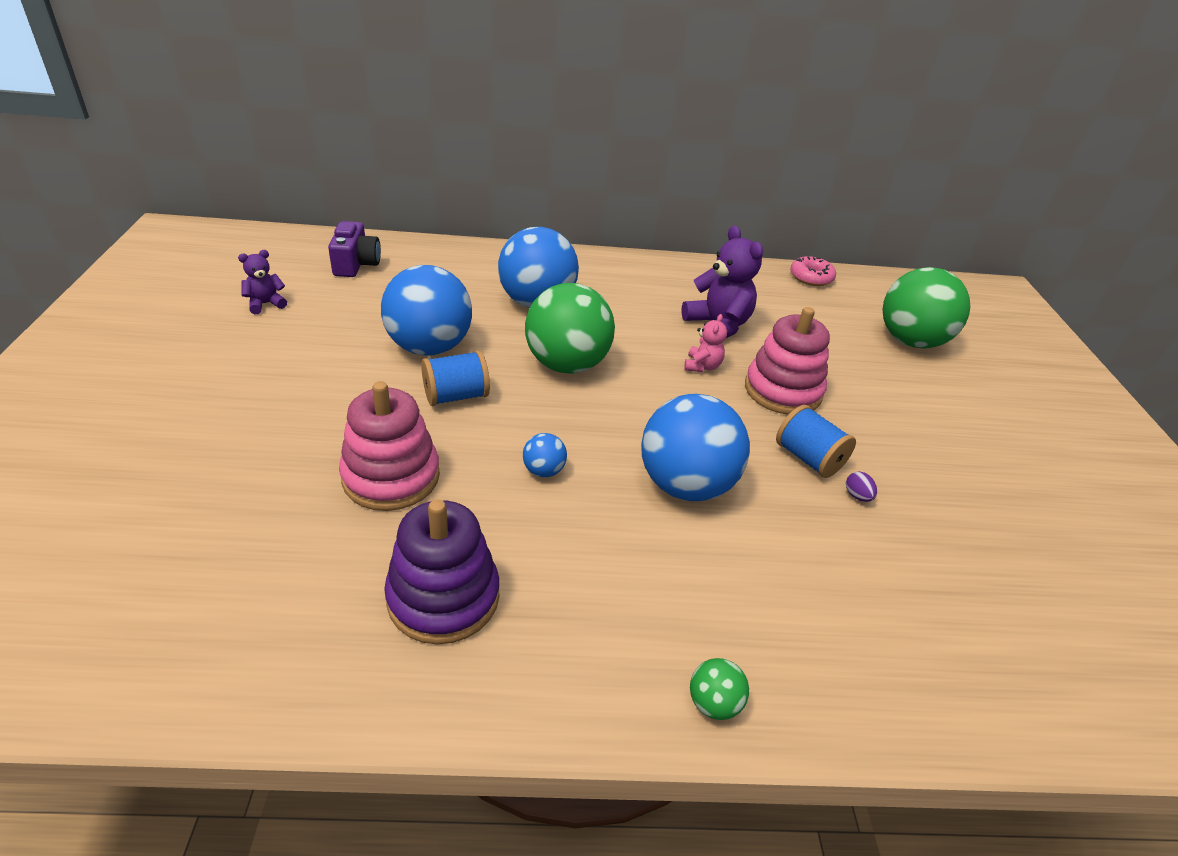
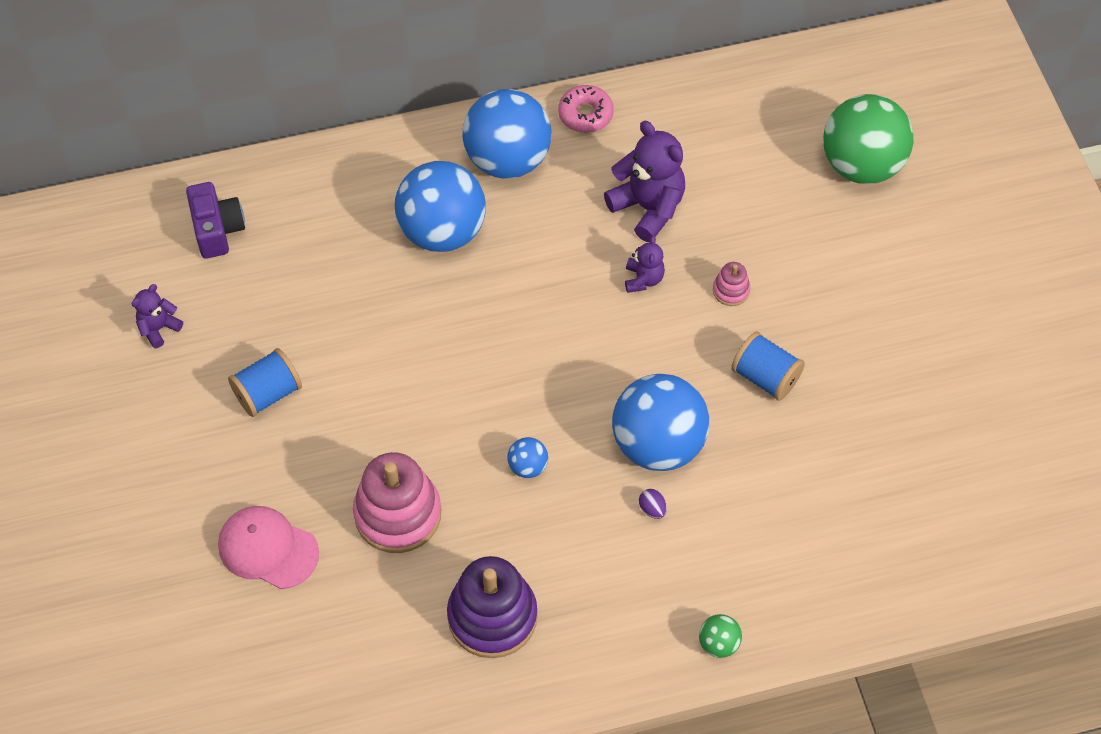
camera: 10 degrees left, 20 degrees up
(241, 472) = (268, 549): none -> pink cap
(429, 347) = (358, 339): blue ball -> blue ball (507, 160)
(456, 396) = (413, 399): blue spool -> blue spool (268, 393)
(566, 364) = (505, 321): green ball -> none
(702, 366) = (643, 279): pink teddy bear -> purple teddy bear
(782, 391) = (731, 290): pink stacking toy -> pink stacking toy, size x0.46
(811, 277) = (742, 80): pink donut -> pink donut (585, 114)
(857, 496) = (813, 410): purple egg -> purple egg (652, 509)

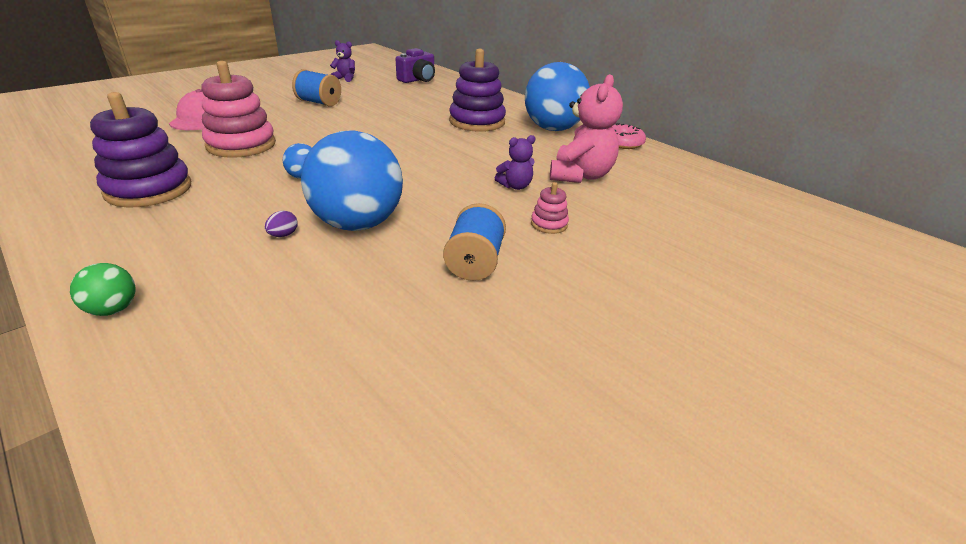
camera: 60 degrees right, 25 degrees down
(442, 231) = (477, 122): blue ball -> purple stacking toy
(648, 208) = (580, 176): purple teddy bear -> pink teddy bear
(861, 165) = (772, 261): green ball -> none

